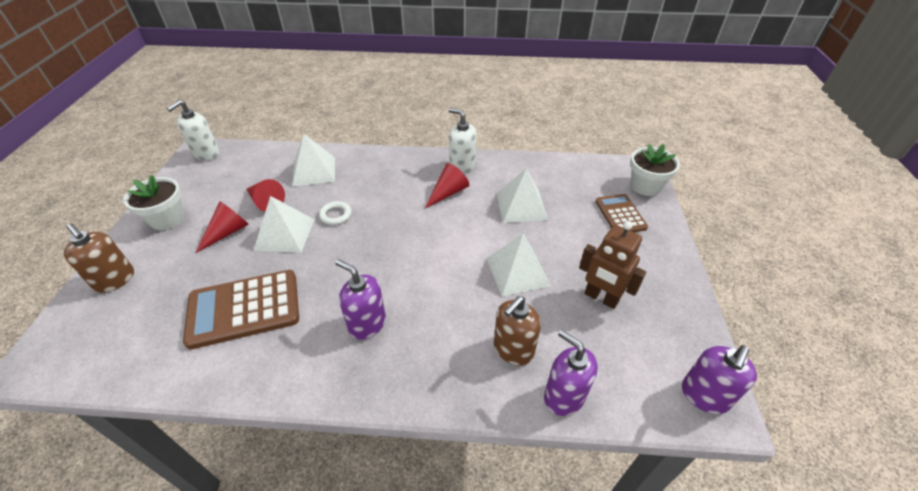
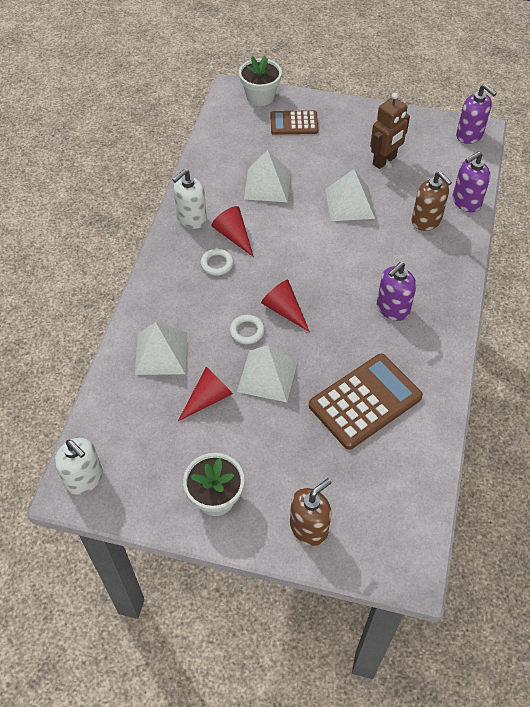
camera: 80 degrees left, 10 degrees up
(227, 232) = (253, 430): red cone -> red cone (284, 310)
(244, 309) = (365, 401): brown calculator -> brown calculator turned 120 degrees counterclockwise
(412, 187) = (217, 264): none -> white ring

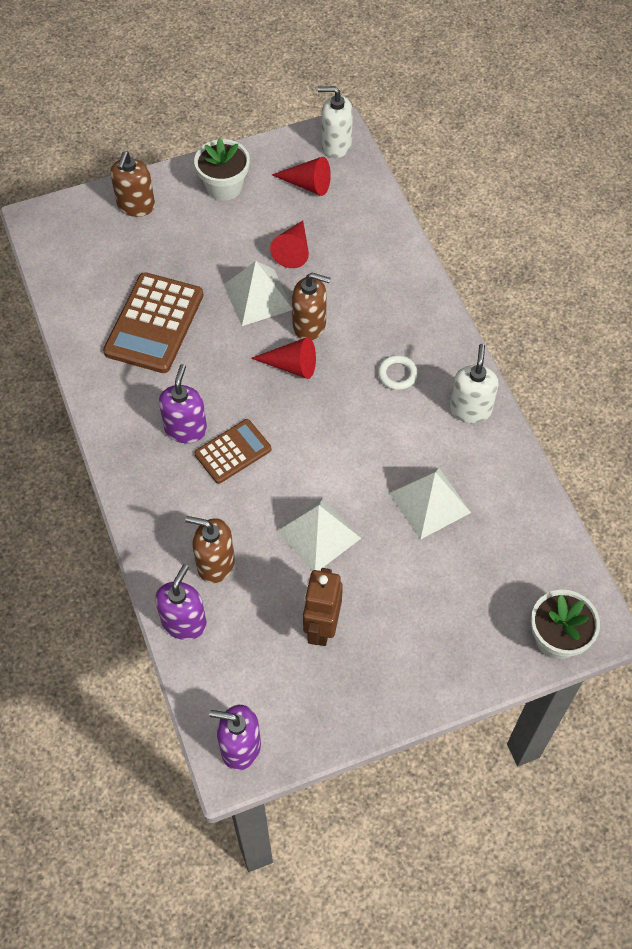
camera: 145 degrees right, 5 degrees up
(161, 353) = (368, 263): white pyramid -> none
(233, 235) = (409, 416): red cone -> red cone (307, 184)
(247, 331) = (309, 325): white ring -> brown soap dispenser
(294, 123) = (477, 618): brown calculator -> brown calculator (233, 452)

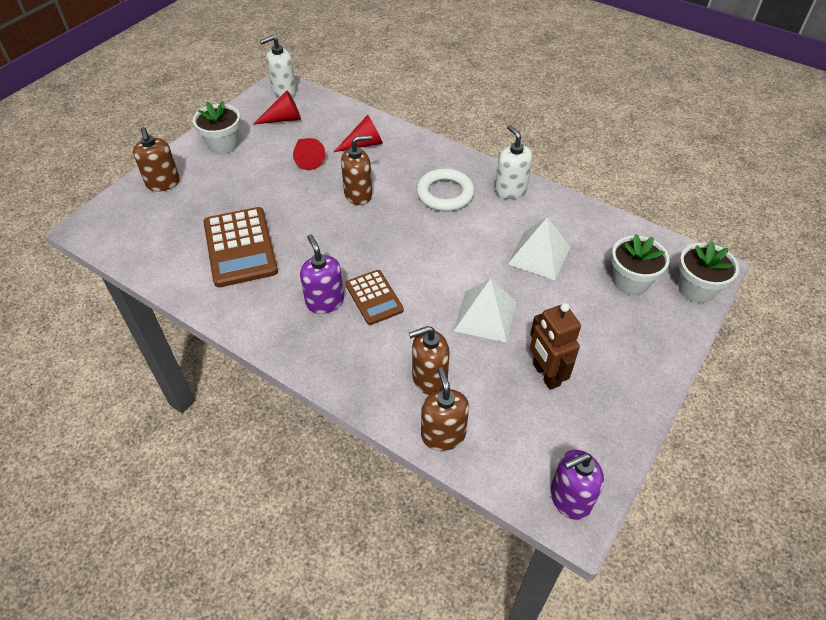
camera: 35 degrees left, 10 degrees down
(184, 622) = (443, 435): purple soap dispenser -> brown soap dispenser
(233, 452) = (374, 297): brown calculator -> brown calculator turned 135 degrees clockwise
(258, 297) = (306, 195): white pyramid -> none
(291, 365) = (368, 223): red cone -> red cone (363, 144)
(397, 374) = (445, 194): white ring -> white ring, size x1.78
(496, 588) = (630, 281): none -> white flower pot

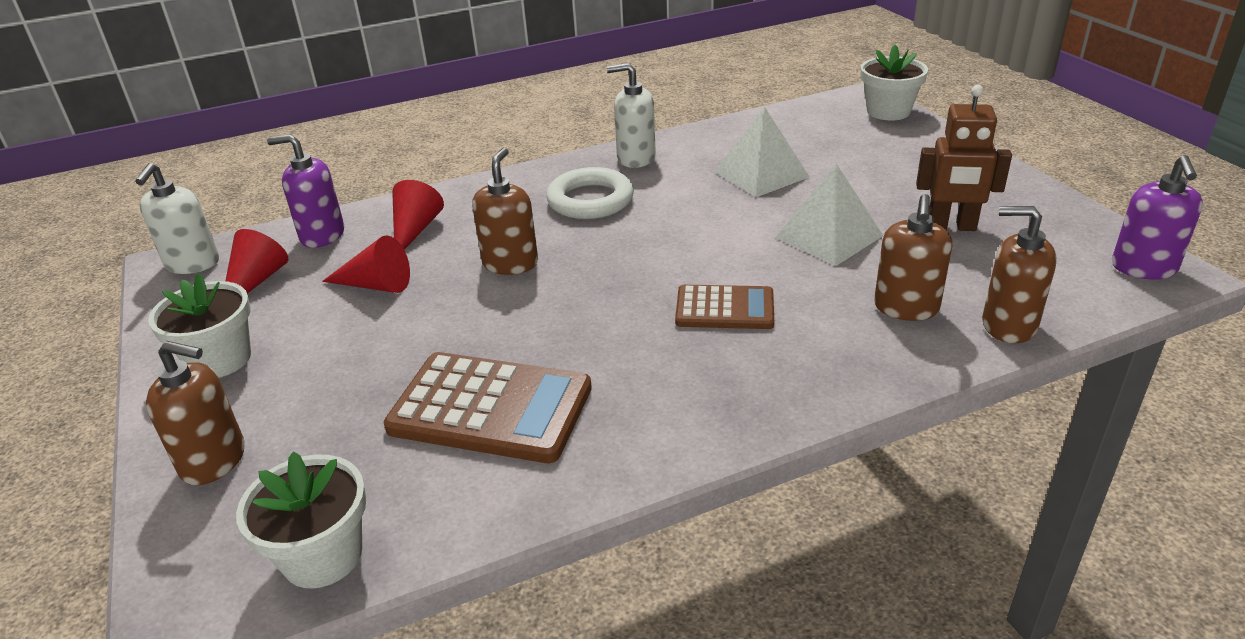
camera: 55 degrees left, 15 degrees down
(325, 302) = (694, 354): purple soap dispenser -> purple soap dispenser (322, 235)
(630, 281) = (849, 138): white flower pot -> white flower pot (322, 556)

